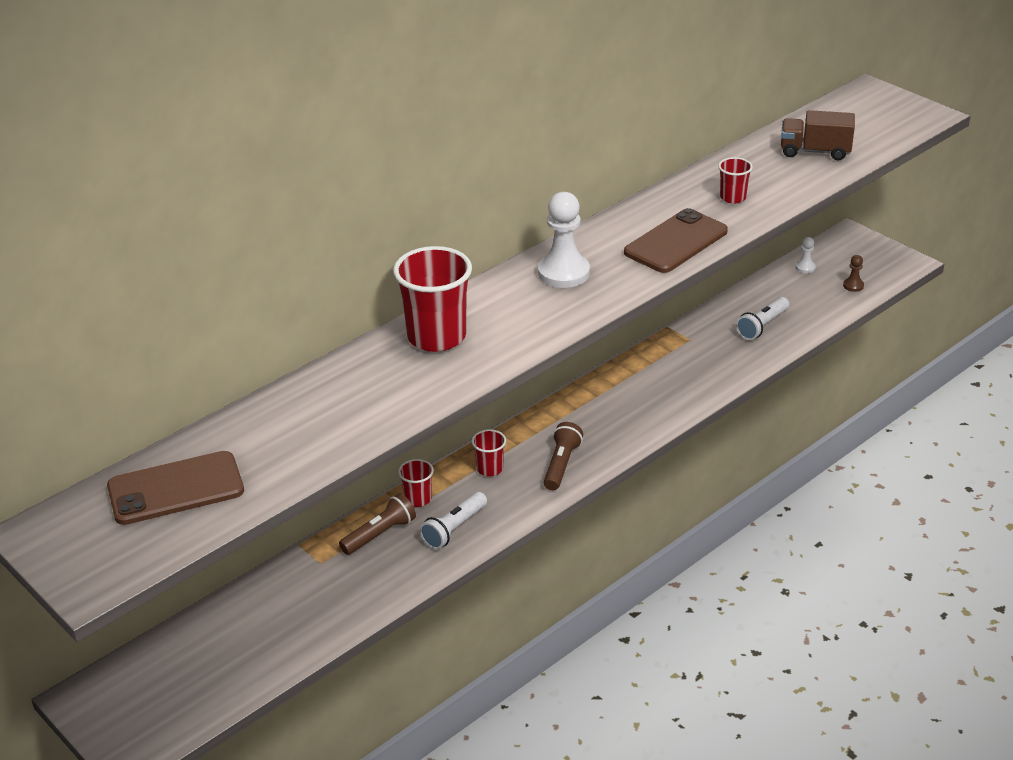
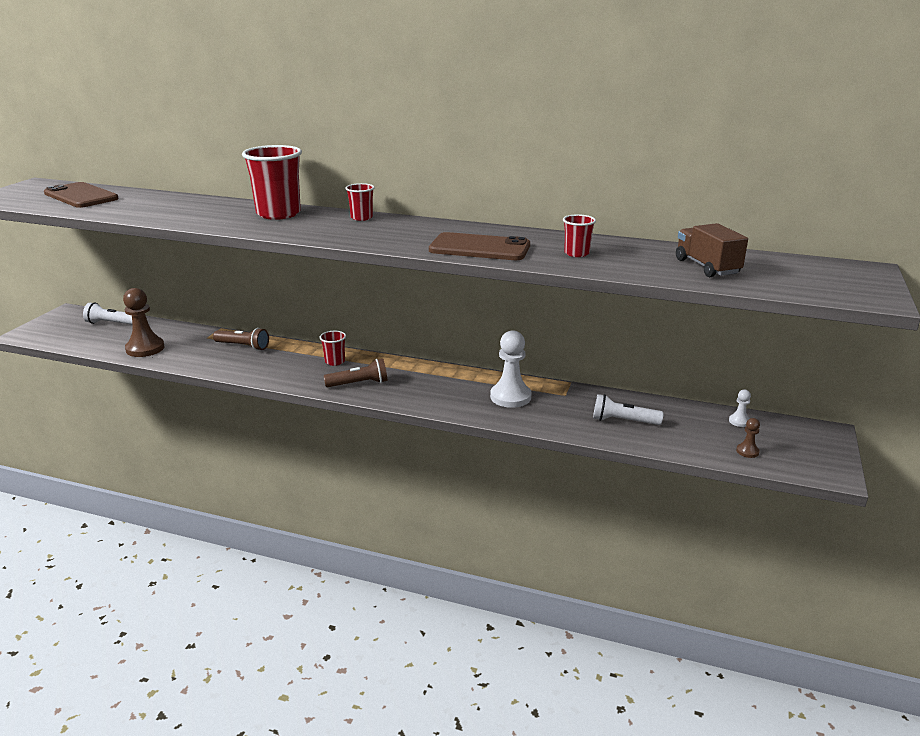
camera: 60 degrees right, 10 degrees down
(307, 626) = (145, 348): none -> brown pawn
(418, 499) = (286, 348): red cup -> red cup (361, 218)
(454, 529) = (262, 366): white flashlight -> white flashlight (112, 323)
(563, 273) = (393, 227): white pawn -> white pawn (510, 397)

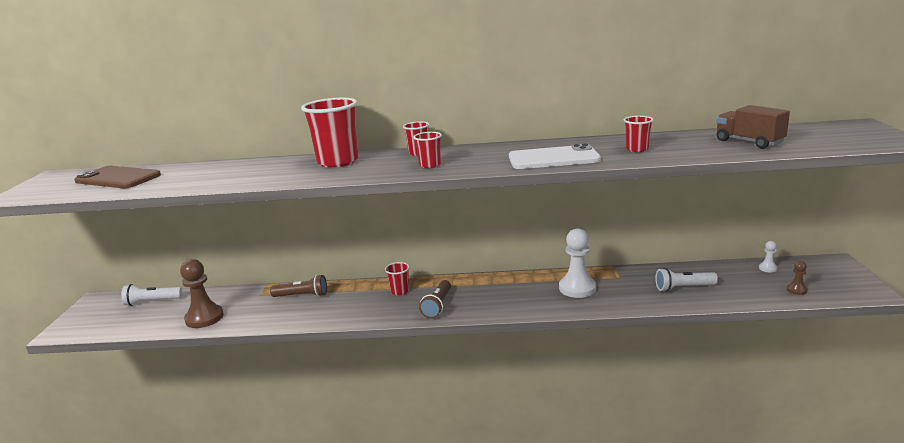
camera: 15 degrees left, 5 degrees down
(355, 233) = (430, 165): none -> red cup
(359, 384) = (438, 306): brown flashlight -> brown flashlight turned 135 degrees clockwise
(479, 248) = (553, 158): brown phone -> white phone

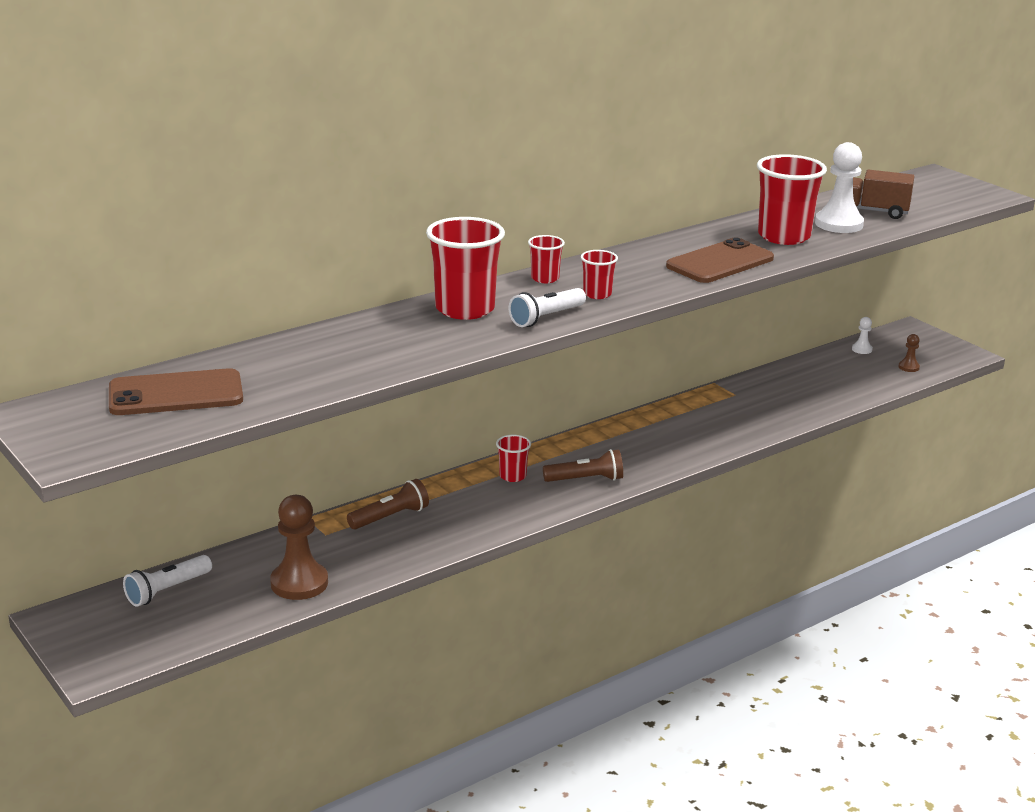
camera: 40 degrees left, 5 degrees up
(438, 306) = (586, 479): brown flashlight -> brown flashlight turned 75 degrees counterclockwise
(553, 158) = (720, 262): white phone -> brown phone
(577, 288) = (709, 418): white pawn -> white pawn (839, 224)
(637, 149) = (784, 236): red cup -> red cup, size x2.01
(683, 288) = (811, 390): white flashlight -> white flashlight (546, 317)

